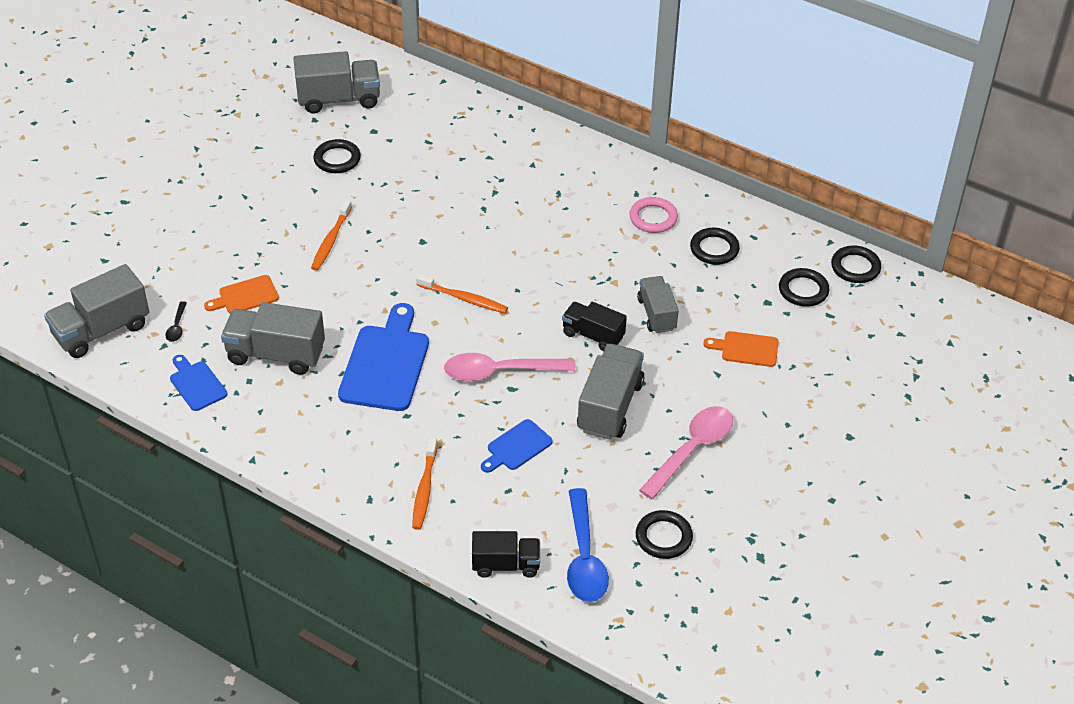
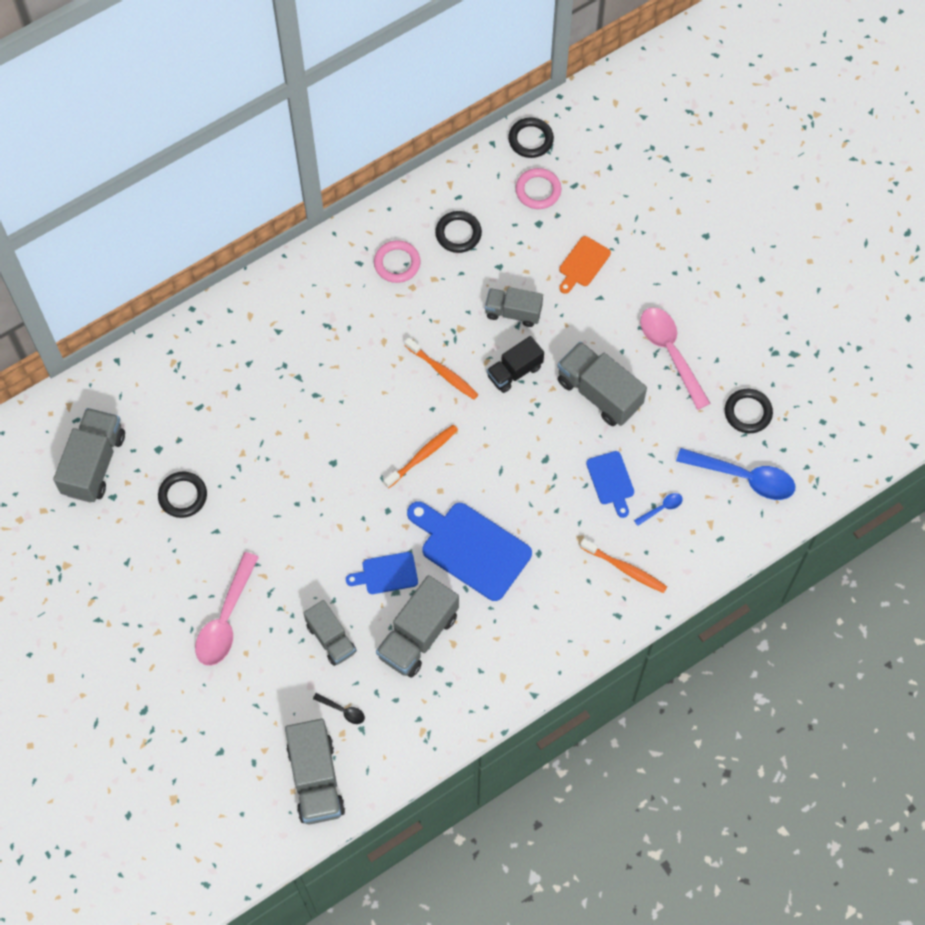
camera: 65 degrees left, 20 degrees up
(196, 384) = (423, 714): blue cutting board -> blue cutting board (386, 574)
(245, 296) = (331, 638): orange cutting board -> grey truck
(331, 240) = (293, 540): orange toothbrush -> orange toothbrush (443, 372)
(499, 372) = (522, 461): pink spoon -> pink spoon (226, 619)
(506, 565) = (727, 537): black truck -> none
(509, 498) = (661, 508): none -> blue spoon
(803, 290) = (538, 190): black ring -> pink ring

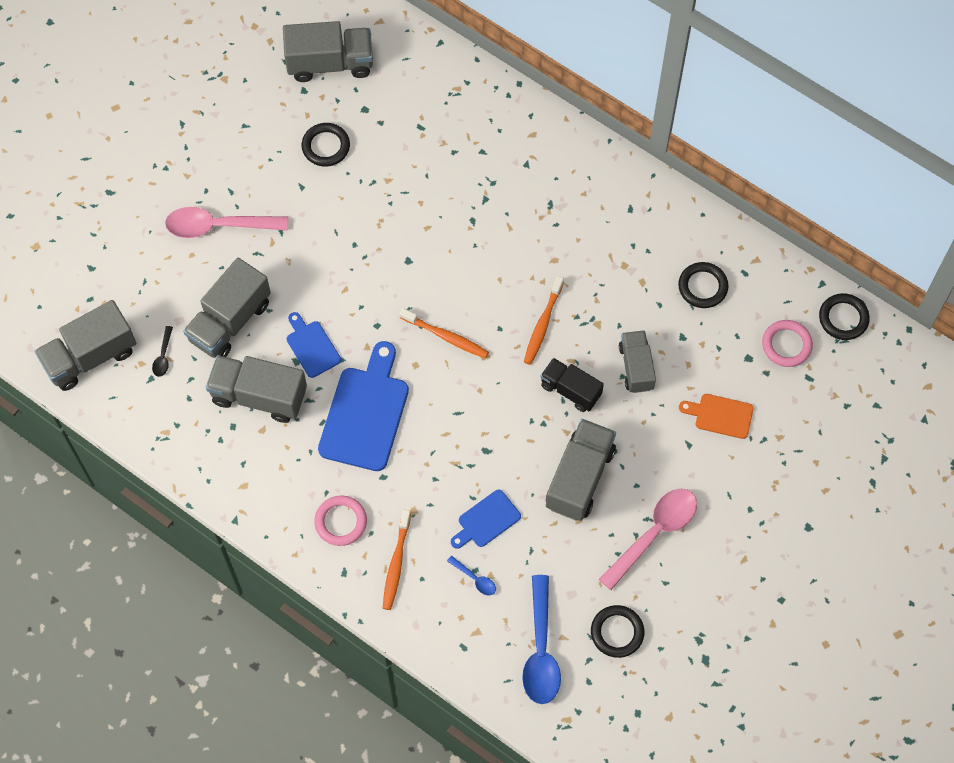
camera: 70 degrees right, 0 degrees up
(331, 638) = (230, 321): grey truck -> grey truck, size x1.55
(397, 263) = (644, 242): pink ring -> pink ring (341, 522)

